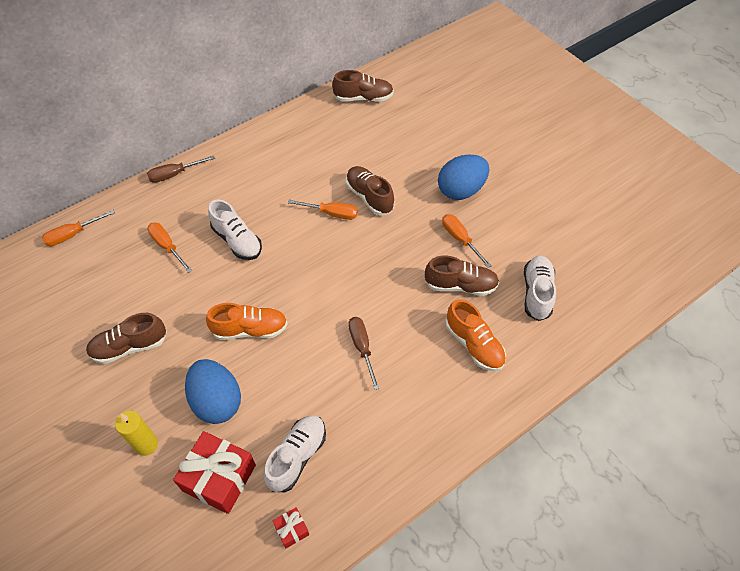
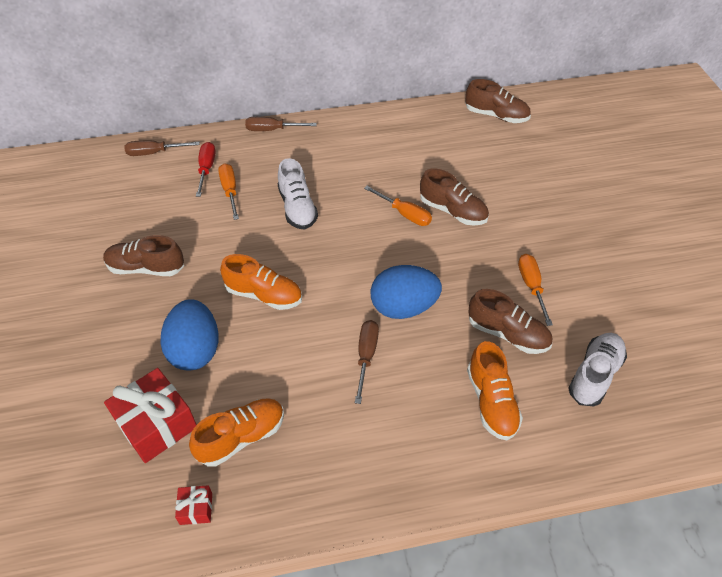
camera: 25 degrees right, 5 degrees down
(73, 235) = (154, 153): orange screwdriver -> brown screwdriver
(133, 233) = (206, 169): none -> red screwdriver
(146, 445) = (109, 363): yellow candle -> none
(297, 456) = (241, 437): white shoe -> orange shoe
(369, 197) = (452, 211): brown shoe -> brown shoe turned 135 degrees clockwise
(461, 190) = (558, 237): blue egg -> blue egg (403, 307)

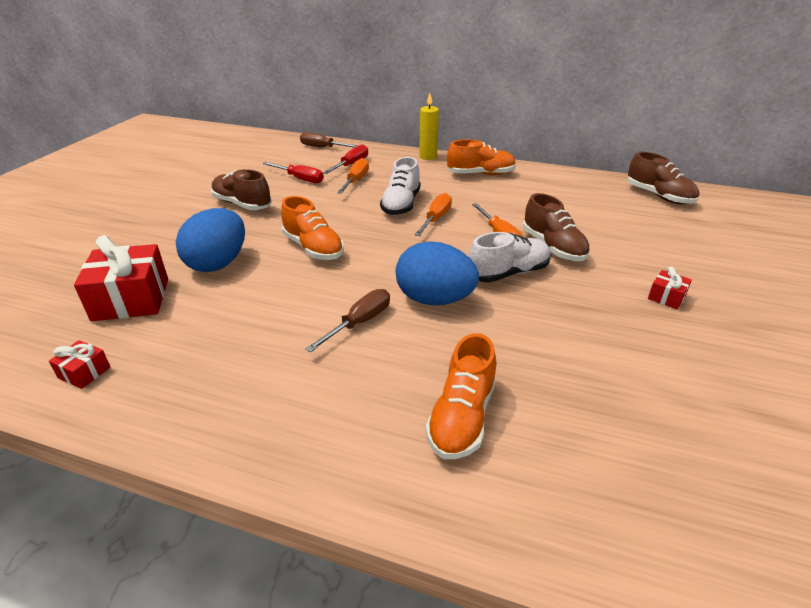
camera: 30 degrees right, 15 degrees down
(172, 209) = (300, 179): none -> red screwdriver
(241, 437) = (183, 337): orange shoe -> orange shoe (480, 174)
(272, 130) = (428, 157): brown screwdriver -> yellow candle
(507, 334) = (535, 363): brown shoe -> none
(531, 286) = (600, 332): orange screwdriver -> orange screwdriver (436, 219)
(555, 232) = (666, 297): none -> red gift
(594, 375) = (626, 449): white shoe -> white shoe (508, 273)

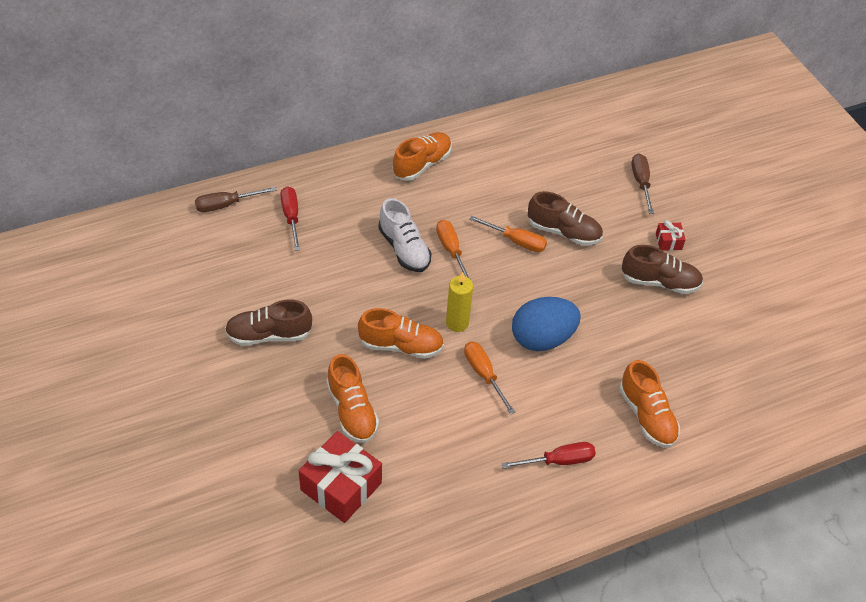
camera: 45 degrees left, 15 degrees up
(84, 372) = (407, 554): red gift -> none
(218, 263) = (352, 411): blue egg -> orange shoe
(300, 179) = (272, 268): red screwdriver -> red screwdriver (559, 461)
(356, 180) = (326, 239): orange screwdriver -> orange screwdriver (483, 374)
(359, 322) = (520, 391): brown screwdriver -> brown screwdriver (641, 183)
(428, 157) = (347, 162): yellow candle -> yellow candle (457, 323)
(508, 273) = (561, 280): white shoe -> none
(659, 196) = (581, 118): brown shoe -> brown shoe (659, 282)

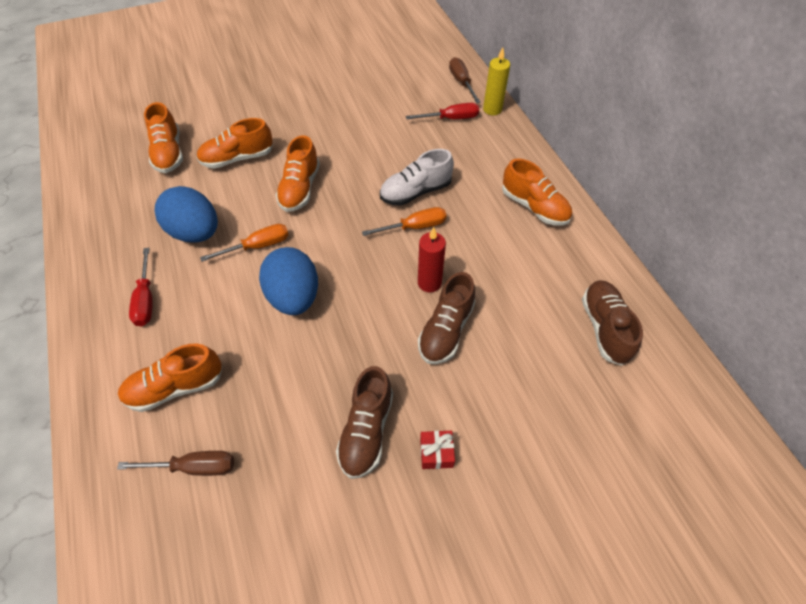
camera: 95 degrees right, 5 degrees up
(269, 335) = (321, 111): brown shoe -> brown shoe (604, 328)
(341, 486) = (169, 153): red gift -> orange shoe
(457, 323) = (321, 228): yellow candle -> yellow candle (492, 109)
(469, 433) = (195, 232): none -> blue egg
(516, 241) = (429, 283): orange screwdriver -> red candle
(641, 183) = (543, 432): brown screwdriver -> brown screwdriver (194, 467)

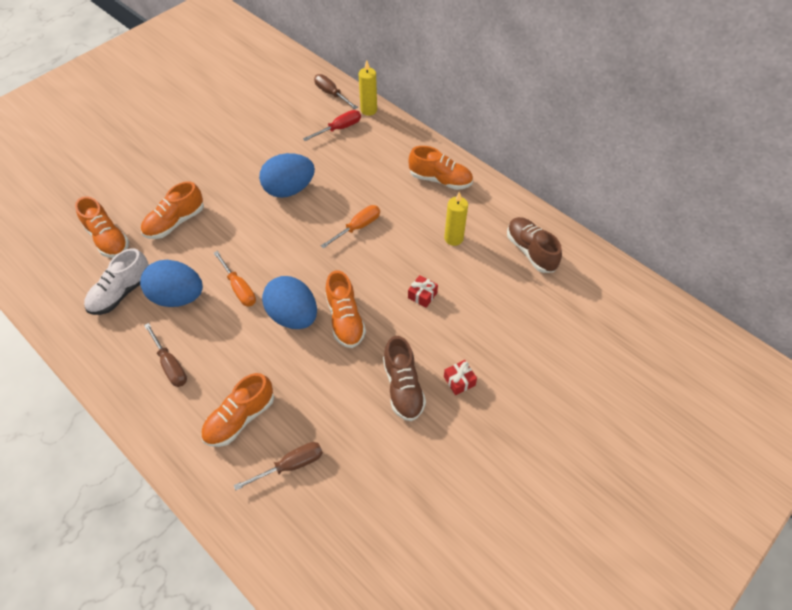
camera: 25 degrees left, 0 degrees up
(146, 299) = (170, 365): red screwdriver -> brown screwdriver
(258, 246) = (239, 288): orange screwdriver -> orange screwdriver turned 105 degrees clockwise
(300, 188) = (246, 229): orange shoe -> orange shoe (345, 319)
(365, 163) = (289, 189): none -> blue egg
(416, 192) = (343, 199): white shoe -> white shoe (121, 292)
(429, 283) = (392, 266): red candle -> none
(446, 330) = (422, 295): brown shoe -> red gift
(516, 278) = (453, 238): none -> yellow candle

